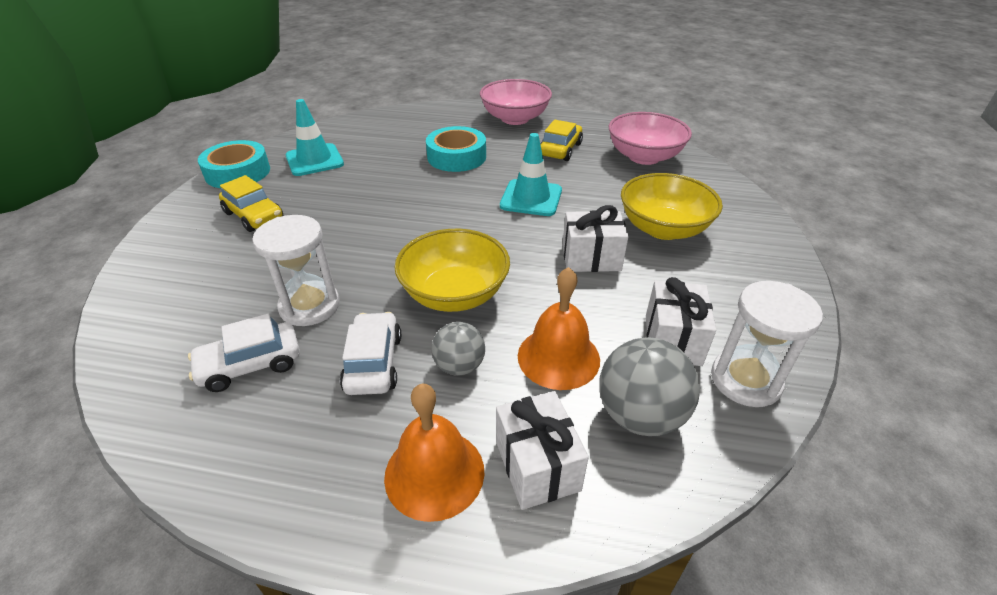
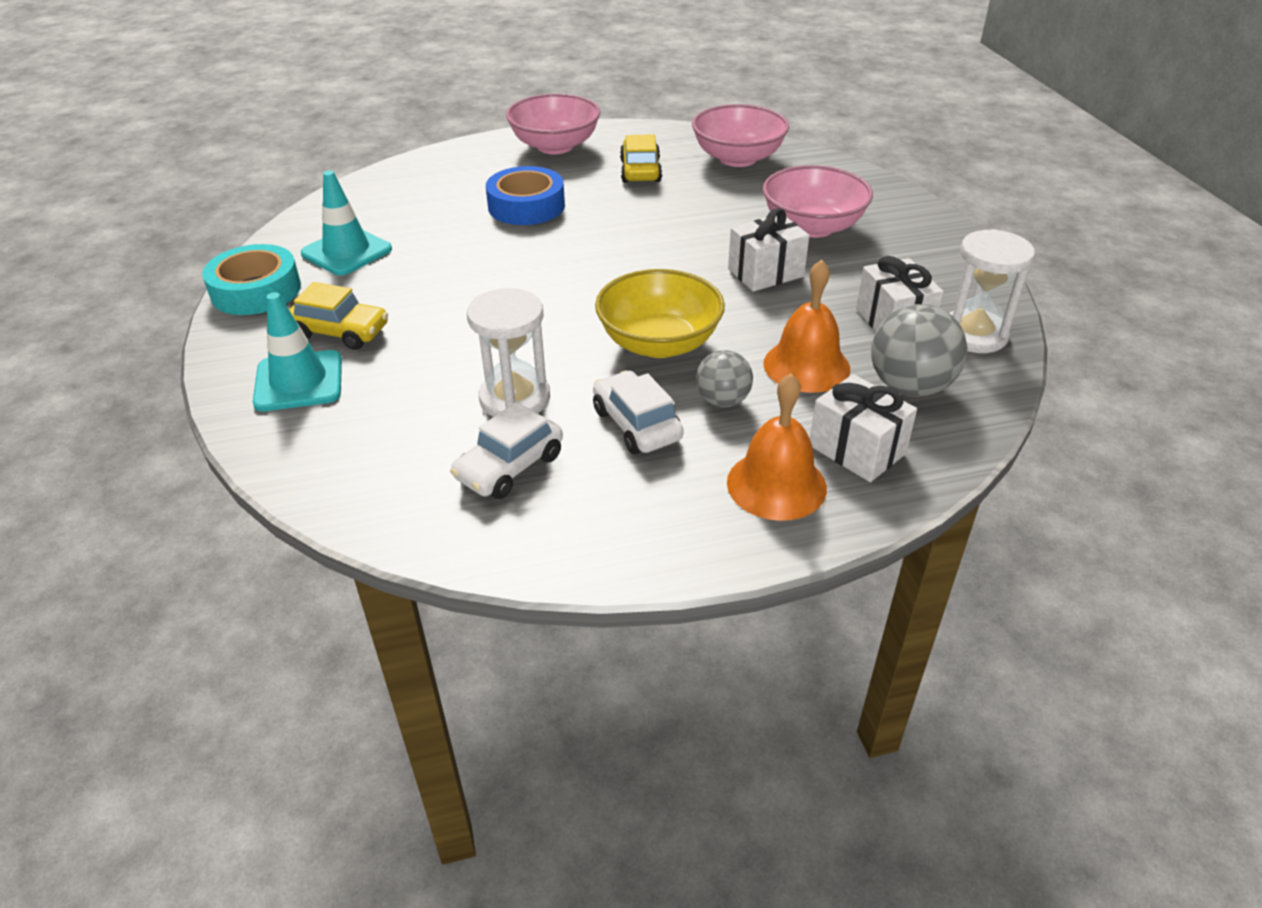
camera: 25 degrees left, 0 degrees up
(456, 157) = (526, 206): turquoise tape -> blue tape
(531, 198) = (654, 230): turquoise traffic cone -> turquoise traffic cone (299, 381)
(663, 228) = (812, 227): yellow bowl -> pink bowl

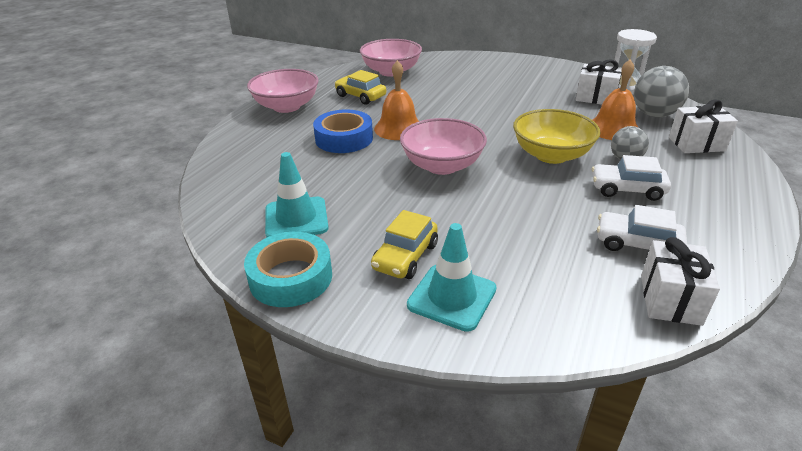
camera: 50 degrees left, 5 degrees down
(340, 332) = (405, 257): yellow car -> yellow car turned 150 degrees clockwise
(509, 467) = (637, 244): white car -> white car turned 120 degrees clockwise
(515, 398) = (564, 217): white hourglass -> none
(765, 273) = (516, 106): white gift -> white gift (670, 299)
(776, 484) = (712, 173): orange bell -> orange bell (398, 128)
(812, 227) = (487, 82): pink bowl -> pink bowl (442, 165)

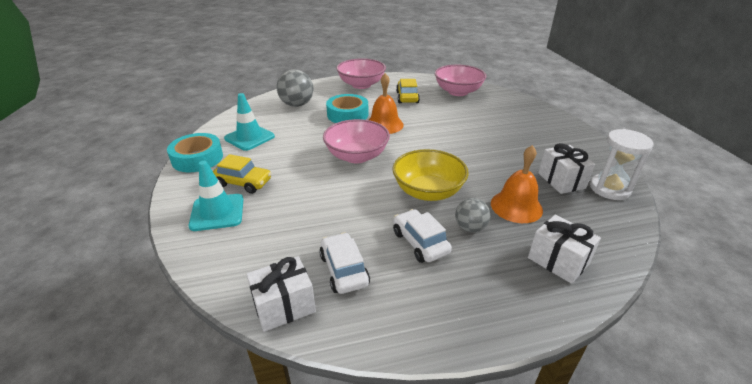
camera: 50 degrees right, 0 degrees up
(344, 139) = (347, 114): blue tape -> turquoise tape
(405, 257) = (243, 183): yellow car -> yellow car turned 150 degrees counterclockwise
(654, 114) = (580, 220): grey ball -> grey ball (297, 105)

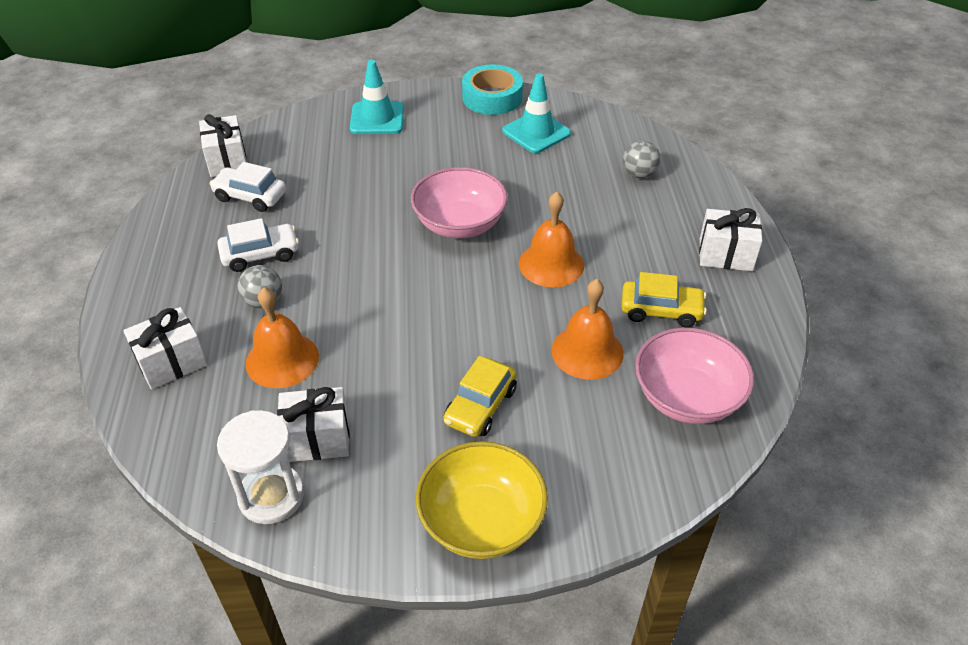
camera: 100 degrees right, 10 degrees up
(243, 183) = (427, 132): yellow car -> yellow car (480, 406)
(297, 105) = (639, 174): grey ball -> grey ball, size x0.62
(344, 270) = (250, 196): white car -> white car turned 150 degrees counterclockwise
(347, 114) = (594, 226): turquoise tape -> none
(361, 85) = (725, 255): pink bowl -> white gift
(428, 191) = (350, 279): yellow bowl -> yellow bowl (481, 521)
(444, 112) = (587, 351): none -> orange bell

